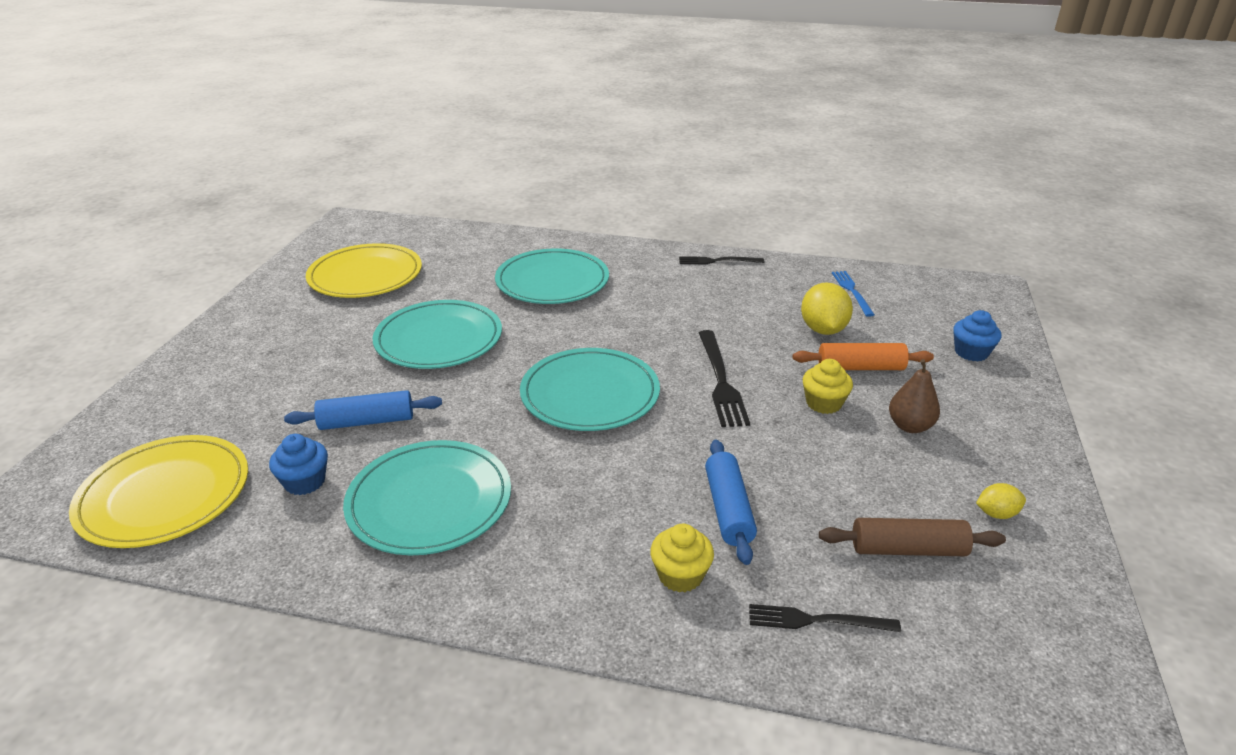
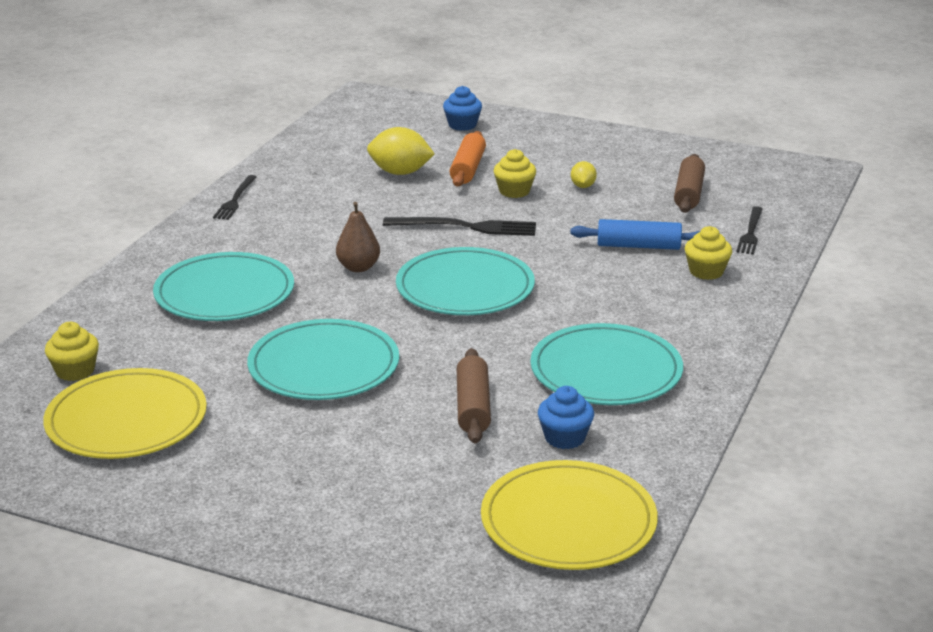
camera: 80 degrees left, 5 degrees down
(367, 421) = (473, 407): blue rolling pin -> brown rolling pin
(431, 248) = (75, 371): none -> yellow cupcake
(852, 291) = (338, 149): blue fork -> none
(910, 426) = (554, 166): brown pear -> brown pear (358, 267)
(996, 514) = (658, 160): yellow lemon -> yellow lemon (583, 186)

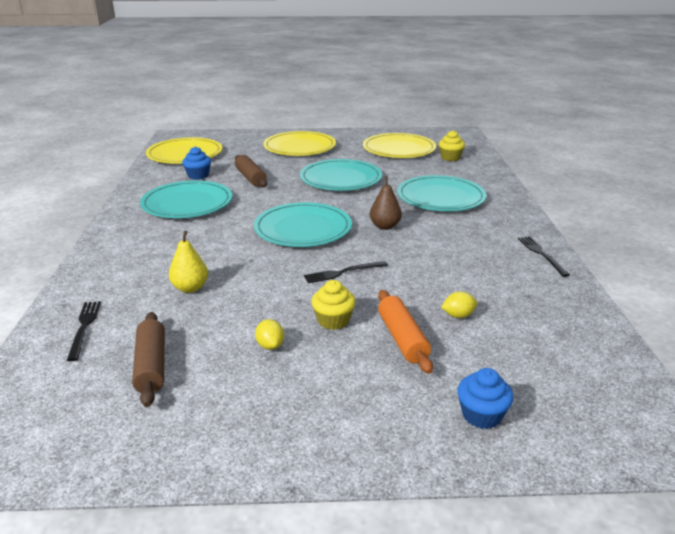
camera: 155 degrees right, 0 degrees up
(309, 482) = (299, 147): none -> yellow plate
(400, 172) = (458, 315): yellow lemon -> yellow lemon, size x0.54
(466, 227) = (343, 272): black fork -> black fork, size x0.65
(638, 246) = (190, 288): blue rolling pin -> yellow pear
(706, 271) = (128, 277): yellow cupcake -> none

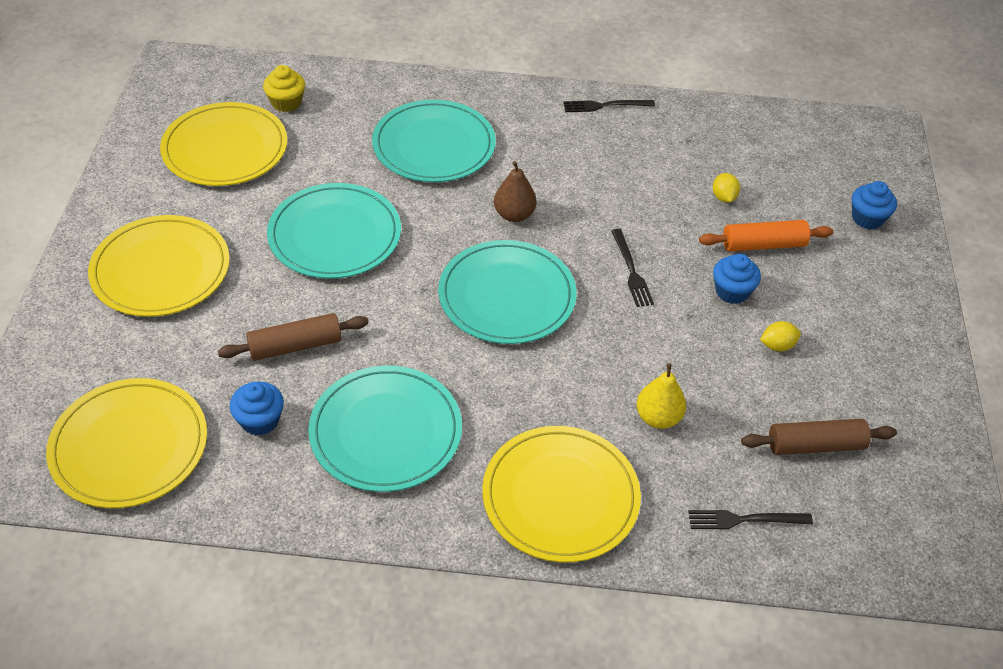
camera: 85 degrees left, 20 degrees up
(127, 255) = (560, 496): none -> yellow plate
(333, 320) = (732, 291): yellow cupcake -> blue cupcake

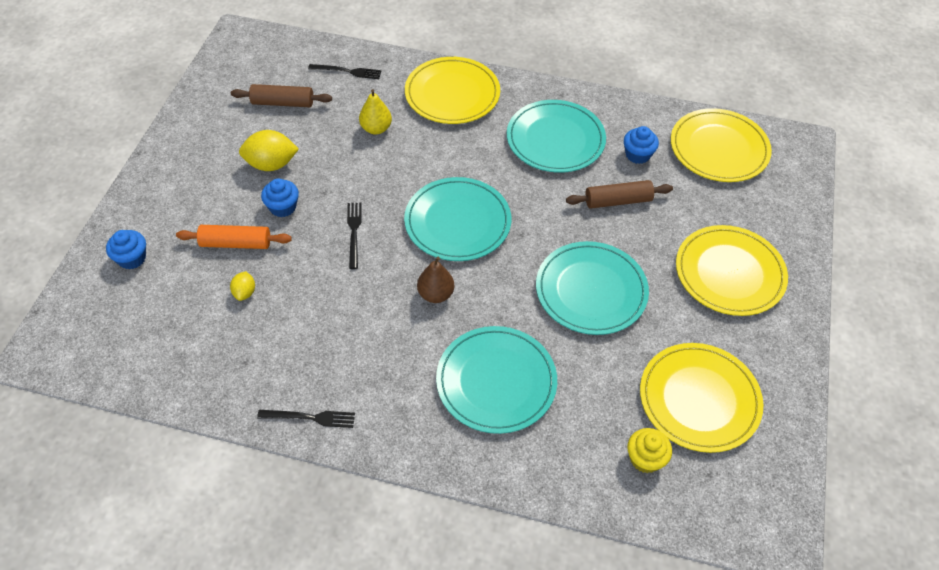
camera: 170 degrees left, 5 degrees up
(777, 345) = (271, 164): yellow lemon -> yellow lemon, size x1.86

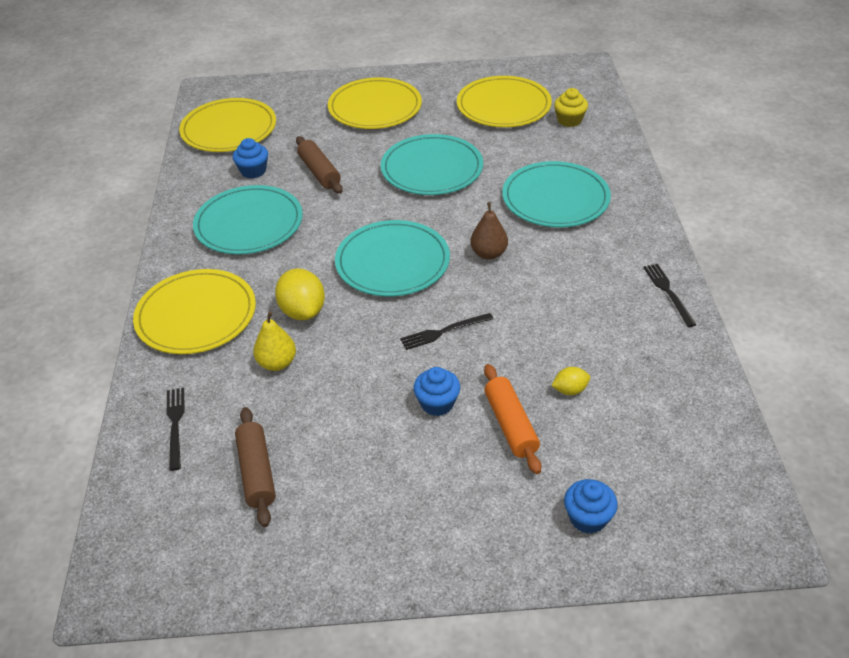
camera: 105 degrees left, 10 degrees down
(271, 164) = (374, 440): yellow lemon -> yellow lemon (303, 311)

